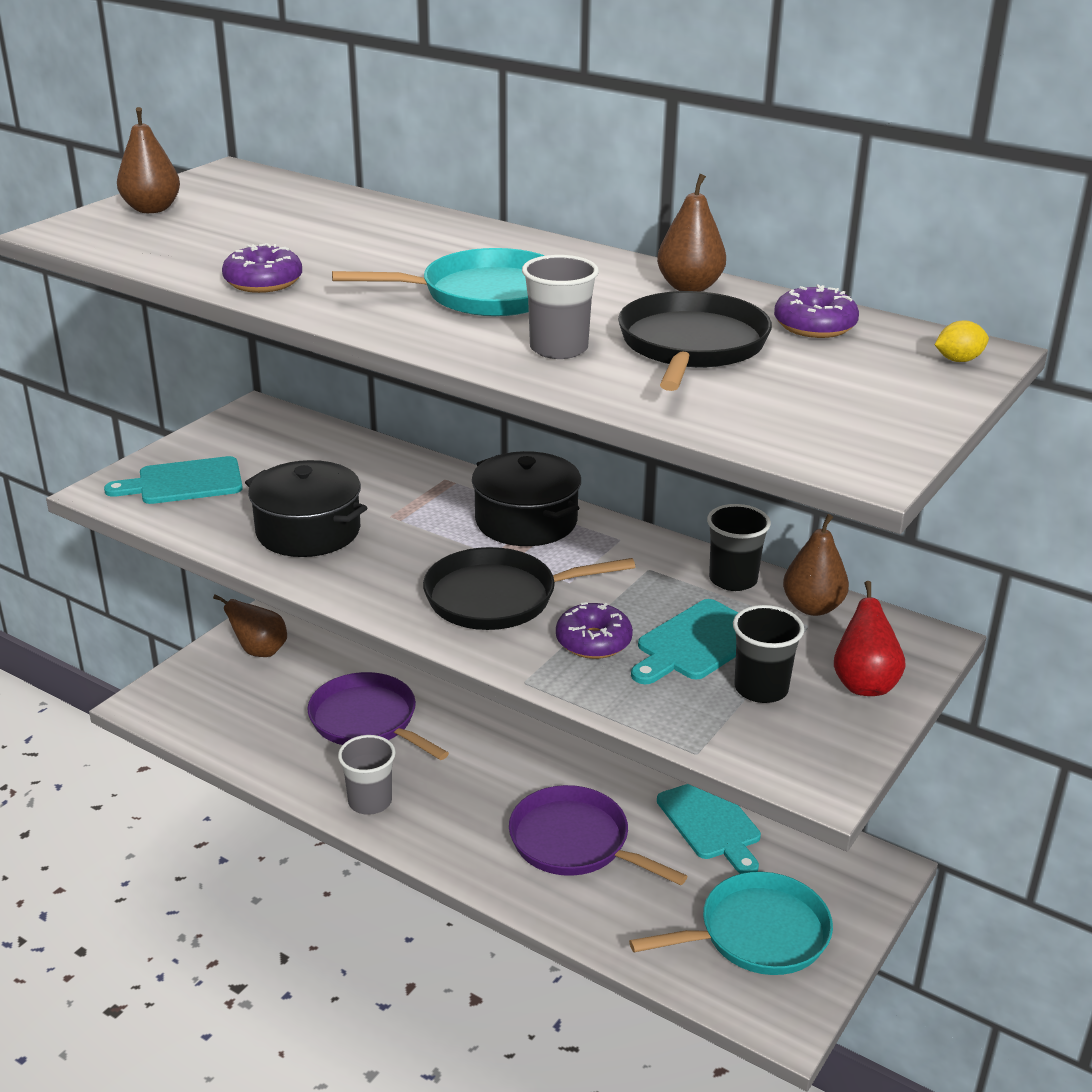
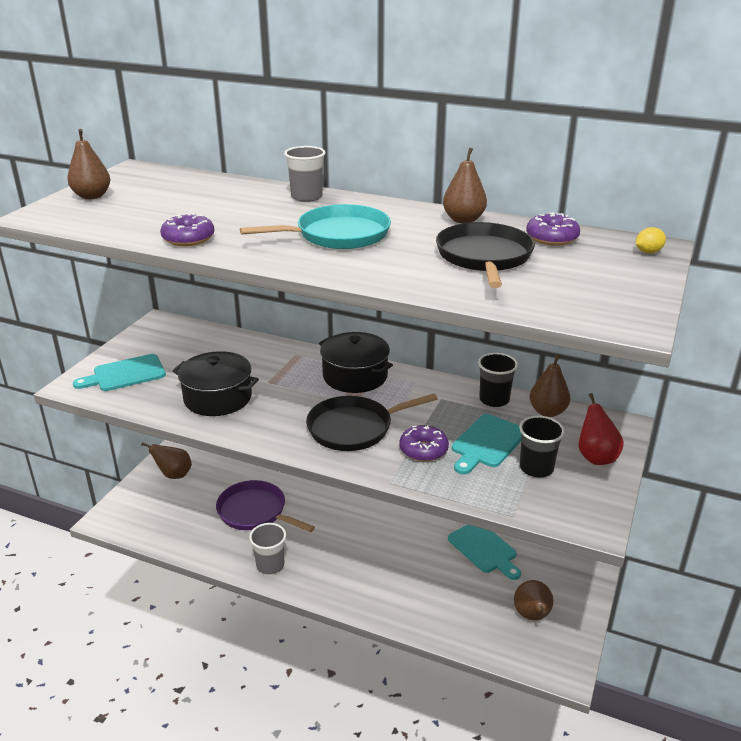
camera: 10 degrees left, 0 degrees up
(558, 349) = (402, 266): grey cup -> grey cup (306, 197)
(574, 842) = (405, 573): purple pan -> none
(757, 933) = (532, 616): turquoise pan -> brown pear

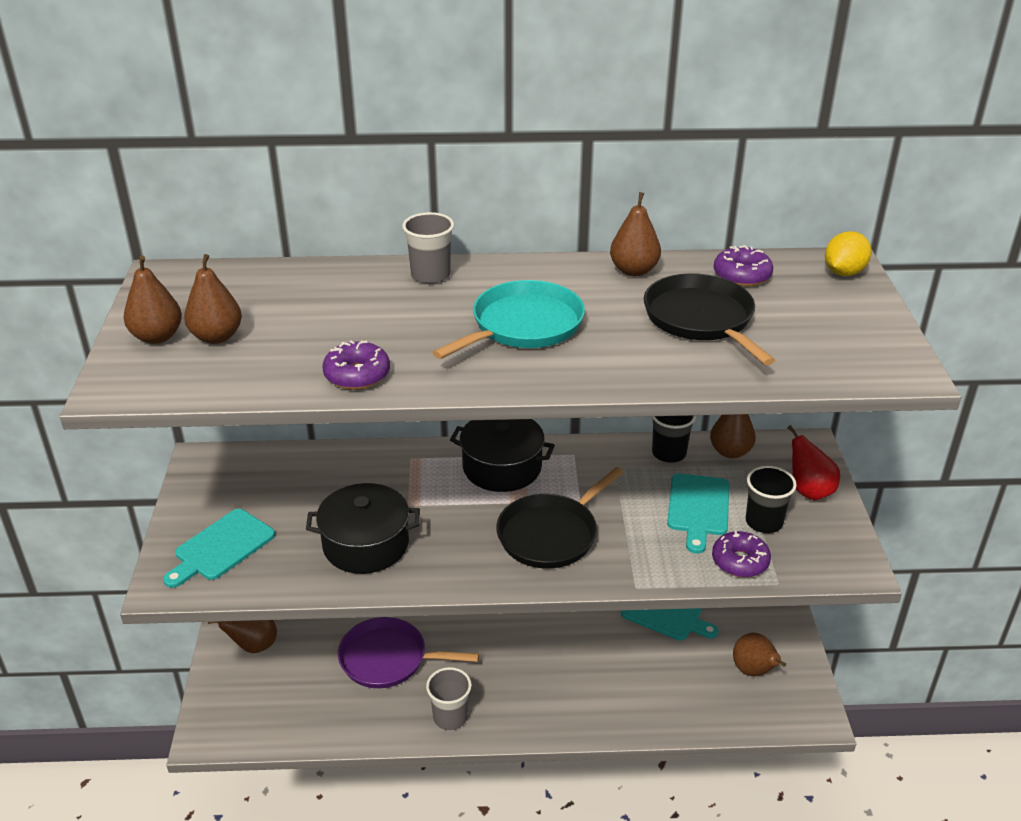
camera: 25 degrees left, 5 degrees up
(127, 203) = (216, 337): none -> brown pear
(423, 450) = (642, 537): purple donut -> purple donut (740, 561)
(648, 252) = (843, 272): yellow lemon -> yellow lemon, size x1.57

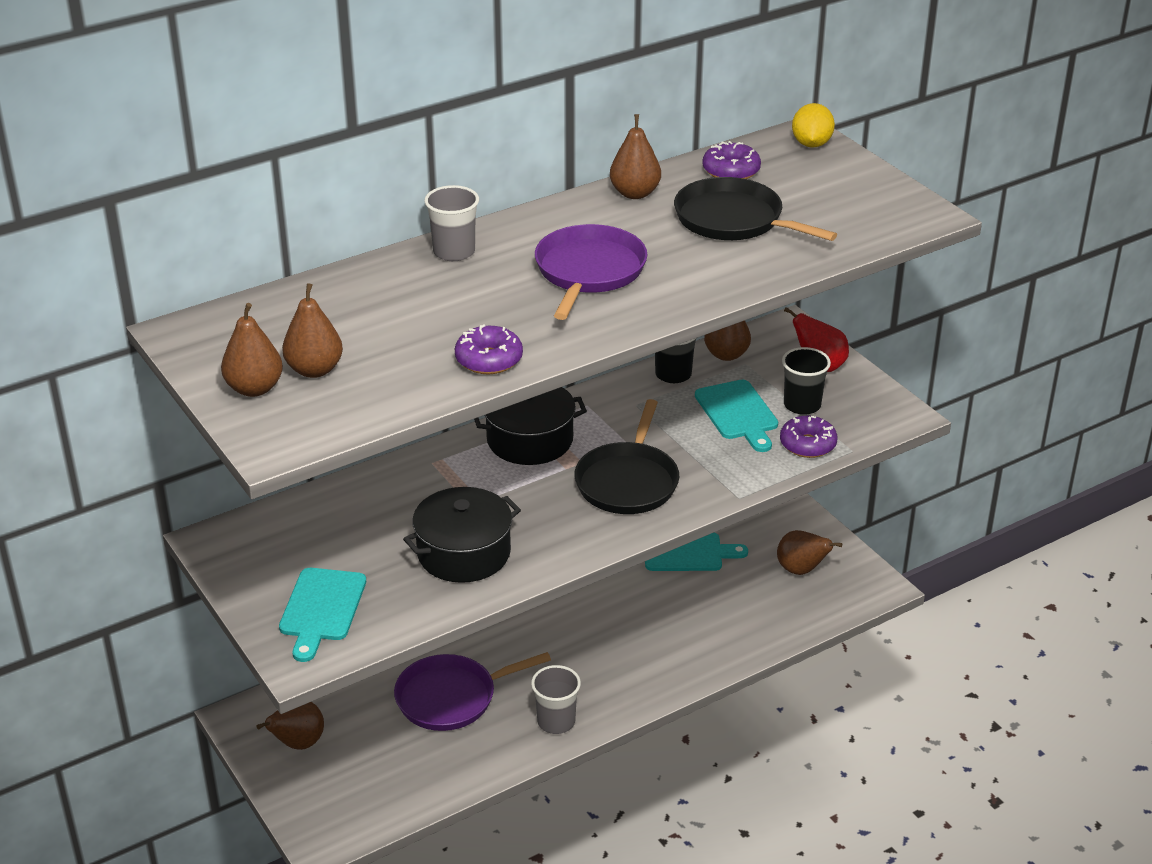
camera: 30 degrees left, 0 degrees up
(523, 325) = (588, 271): turquoise pan -> purple pan

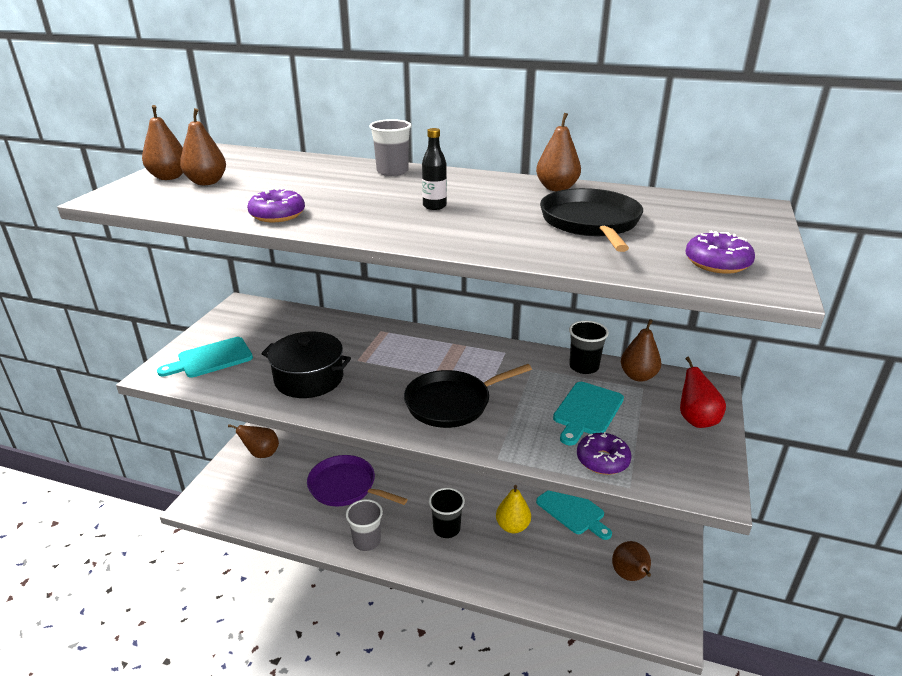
camera: 50 degrees right, 5 degrees down
(530, 440) = (443, 350): black pot -> none
(588, 271) = (434, 206): purple pan -> black bottle
(660, 606) = (512, 526): none -> yellow pear
(731, 171) = (651, 202): purple donut -> purple donut (717, 263)
(802, 405) = (641, 434): black cup -> black cup (446, 528)
(811, 144) = (751, 212): yellow lemon -> none

